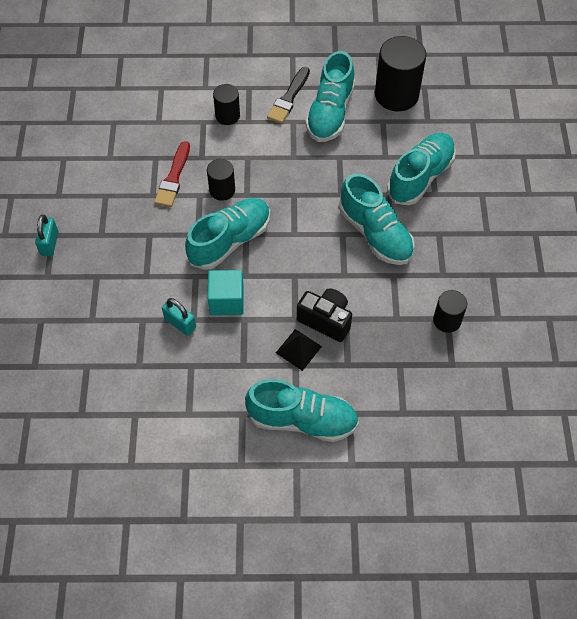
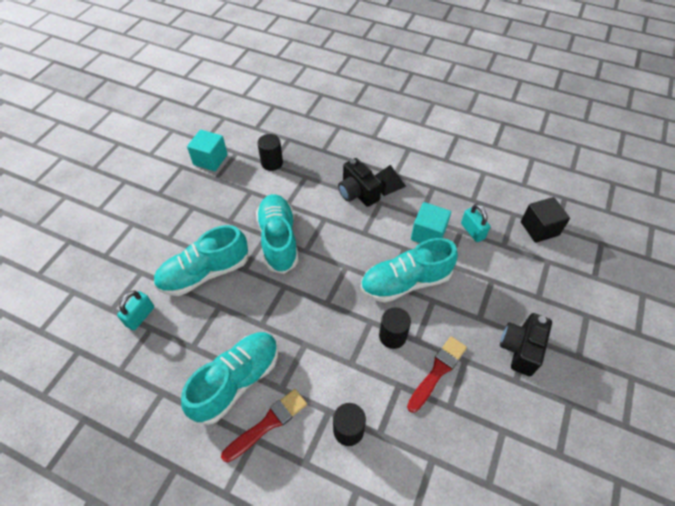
camera: 155 degrees left, 5 degrees down
(49, 243) = (582, 348): turquoise padlock -> turquoise padlock (140, 316)
(106, 221) = (520, 349): none -> black camera
(106, 357) = (539, 228): none -> black cube
(288, 98) = (268, 423): black brush -> red brush
(302, 420) = (406, 143): turquoise shoe -> none
(396, 95) = (154, 373): black cylinder -> none
(518, 295) = (210, 159): none -> turquoise cube

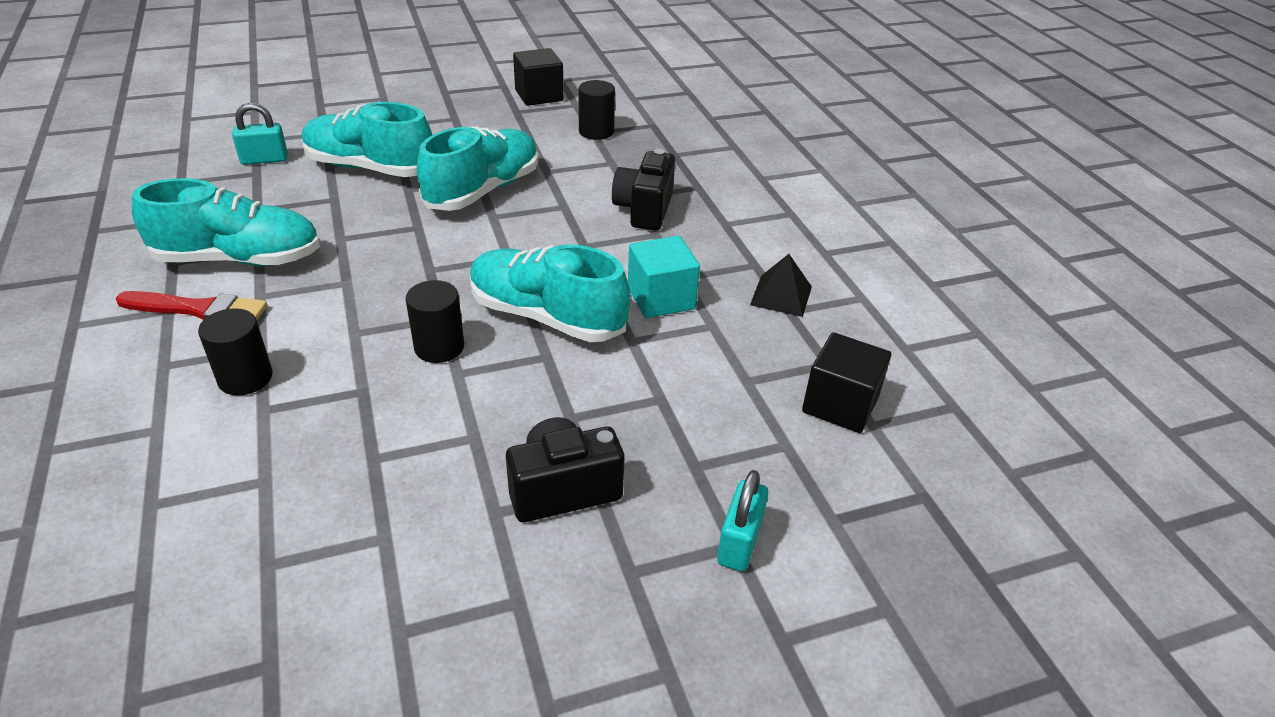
camera: 45 degrees right, 15 degrees down
(210, 159) = (539, 95): turquoise cube -> black cube
(388, 182) = (701, 224): black pyramid -> black pyramid (781, 295)
(437, 371) = (424, 417): red brush -> none
(472, 231) = (728, 337): turquoise padlock -> turquoise padlock (739, 543)

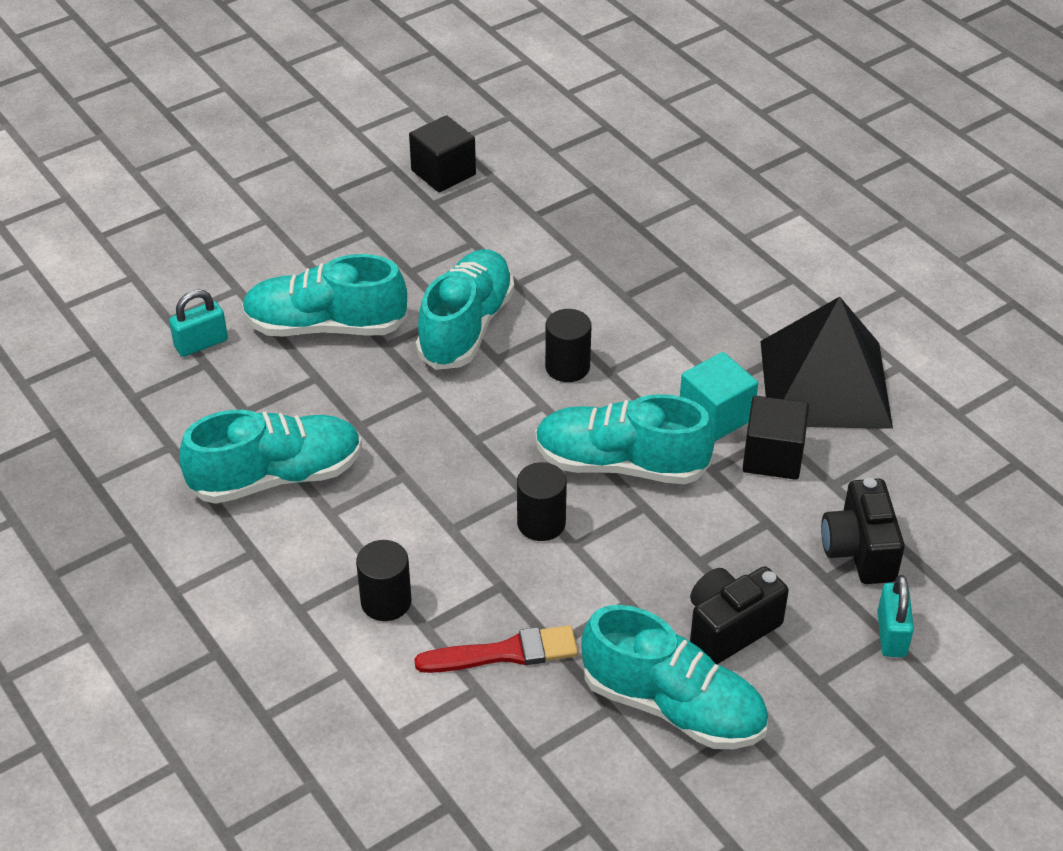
camera: 15 degrees left, 5 degrees up
(198, 309) = (283, 543): red brush -> red brush (505, 653)
(452, 554) = (673, 706): none -> turquoise shoe
(596, 132) = (538, 213): black cylinder -> black cylinder (567, 367)
(644, 210) = (645, 311): black camera -> black camera (859, 550)
(781, 295) = (825, 383): black pyramid -> black pyramid, size x2.30
(840, 404) = (922, 487): black cube -> black cube (772, 456)

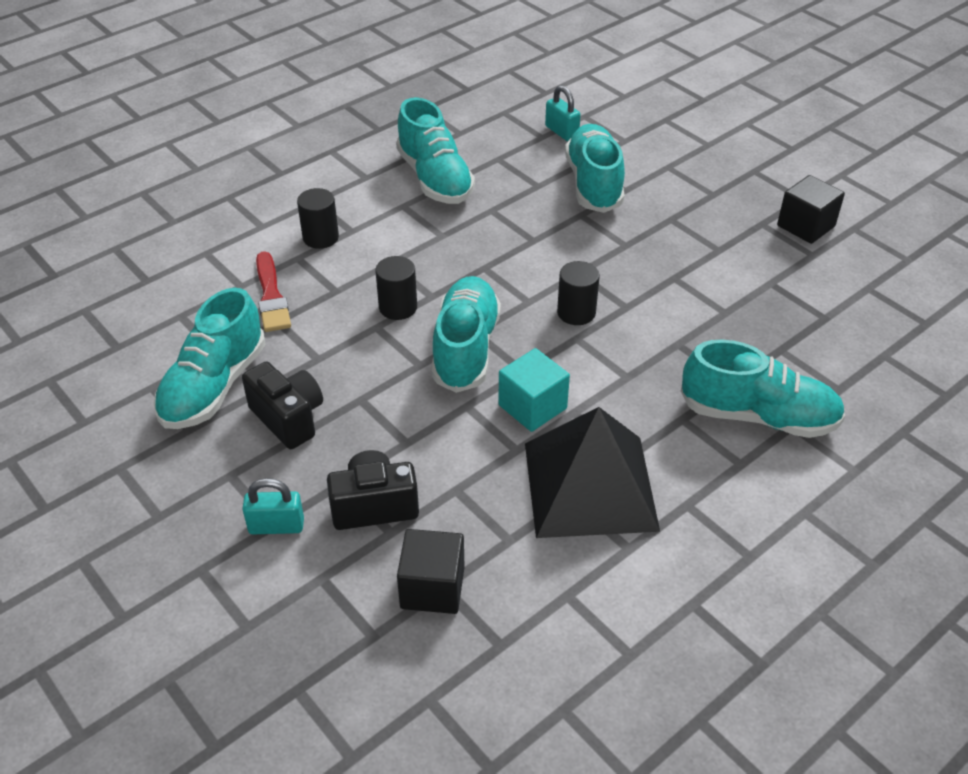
camera: 85 degrees right, 0 degrees up
(466, 327) = (611, 253): turquoise shoe -> turquoise shoe (758, 416)
(772, 456) = (486, 446): black cube -> black cube (432, 587)

